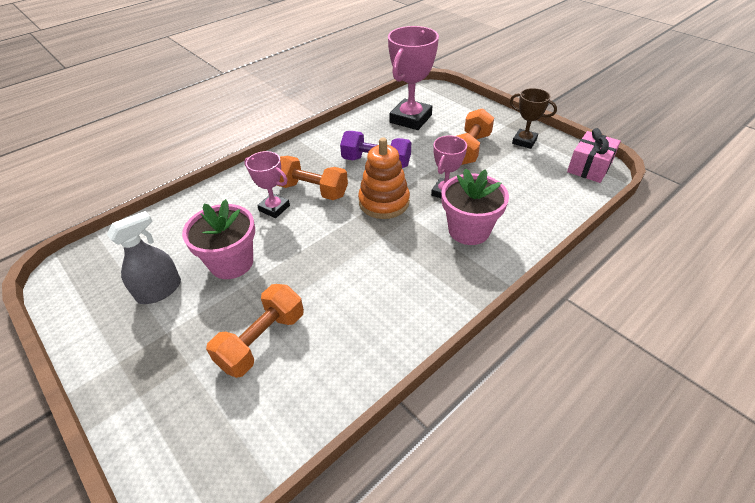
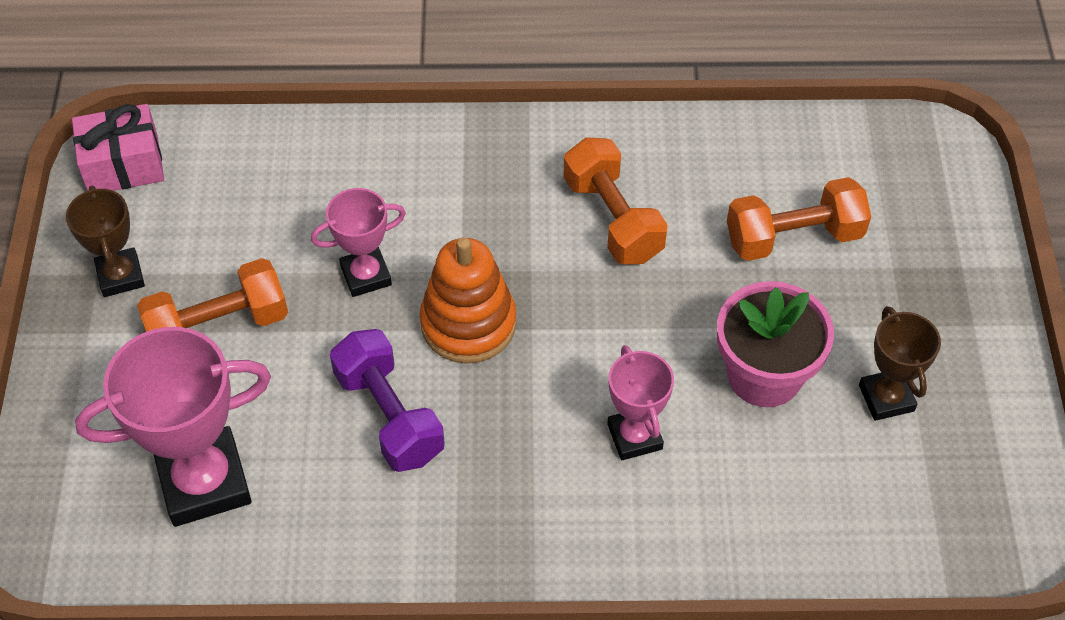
camera: 140 degrees left, 10 degrees up
(159, 290) = (886, 398): grey spray bottle -> brown trophy
(312, 190) = (547, 431): orange dumbbell -> orange dumbbell (612, 219)
(469, 230) = (416, 197): pink flower pot -> none

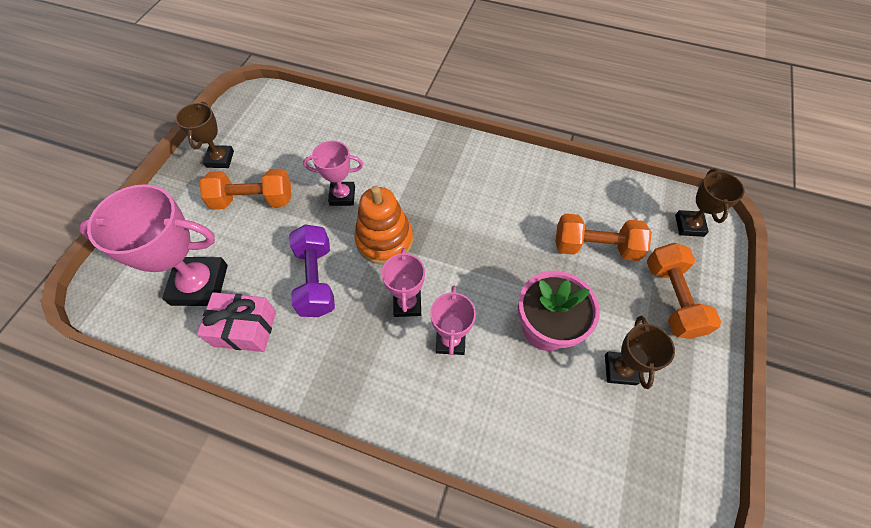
camera: 20 degrees right, 5 degrees up
(123, 165) = (252, 104): pink gift -> pink gift (245, 328)
(548, 406) = (407, 304): none -> pink trophy
(612, 219) = (491, 205): orange dumbbell -> orange dumbbell (672, 299)
(918, 164) = (689, 225): none -> brown trophy

